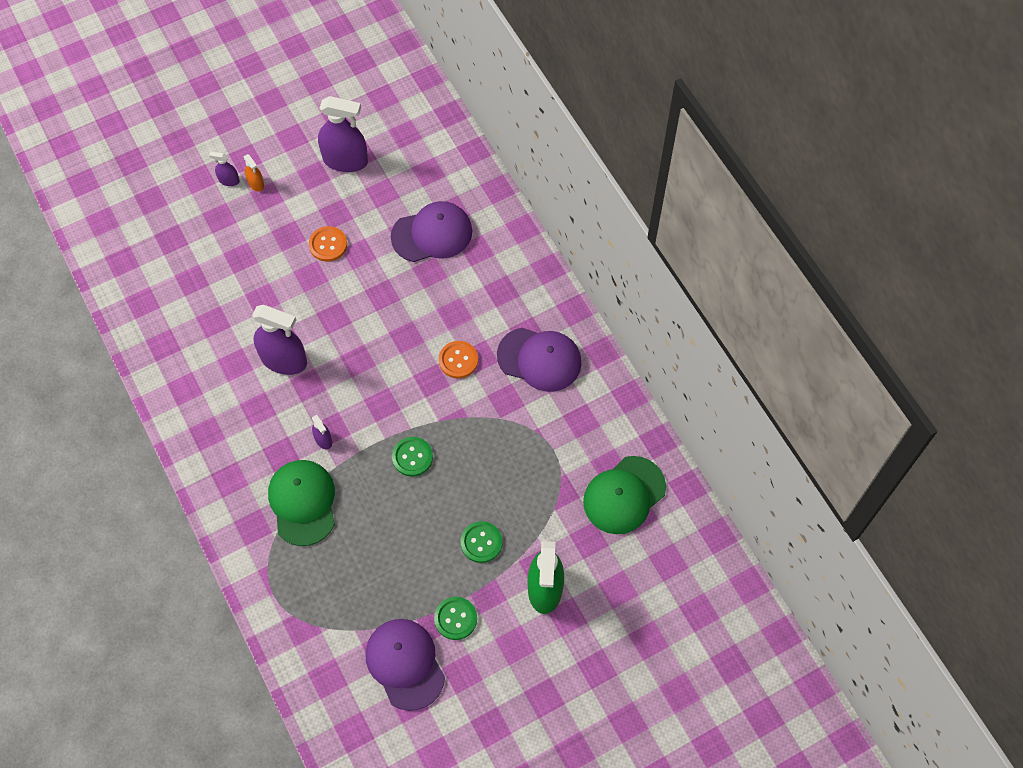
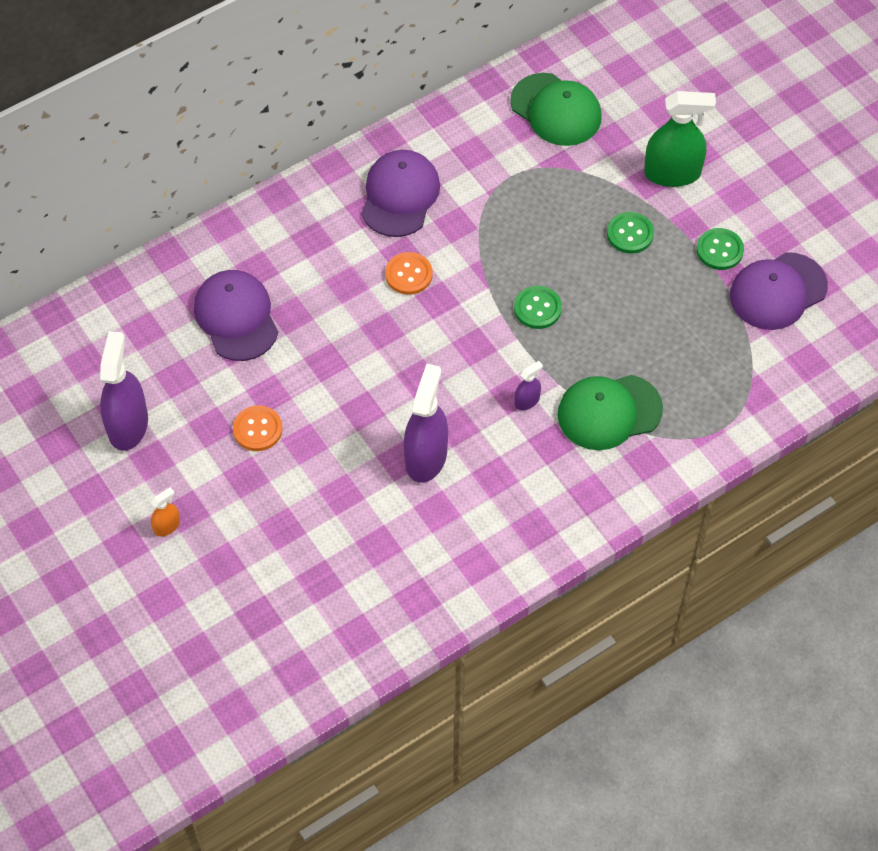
camera: 95 degrees left, 5 degrees down
(229, 180) = (162, 560): purple spray bottle -> none

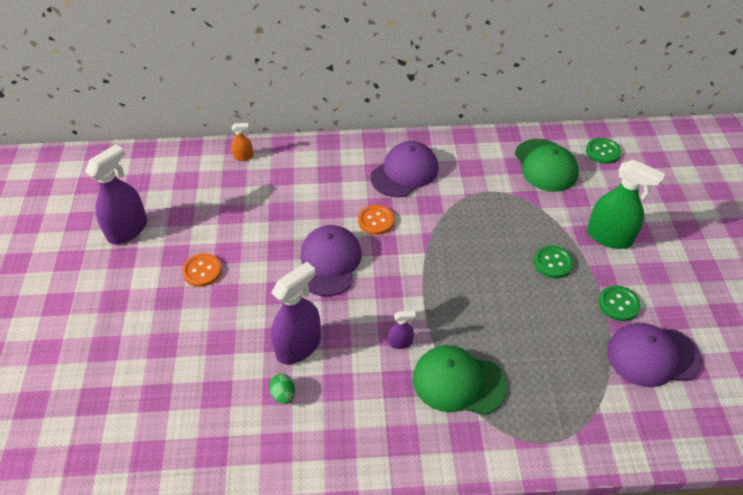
camera: 30 degrees right, 10 degrees down
(167, 526) = (93, 304): orange spray bottle -> orange spray bottle (243, 156)
(236, 317) = (246, 197): purple cap -> purple cap (329, 262)
(446, 512) = (283, 394): none -> green egg
(537, 308) = (451, 282): green button -> green button (602, 152)

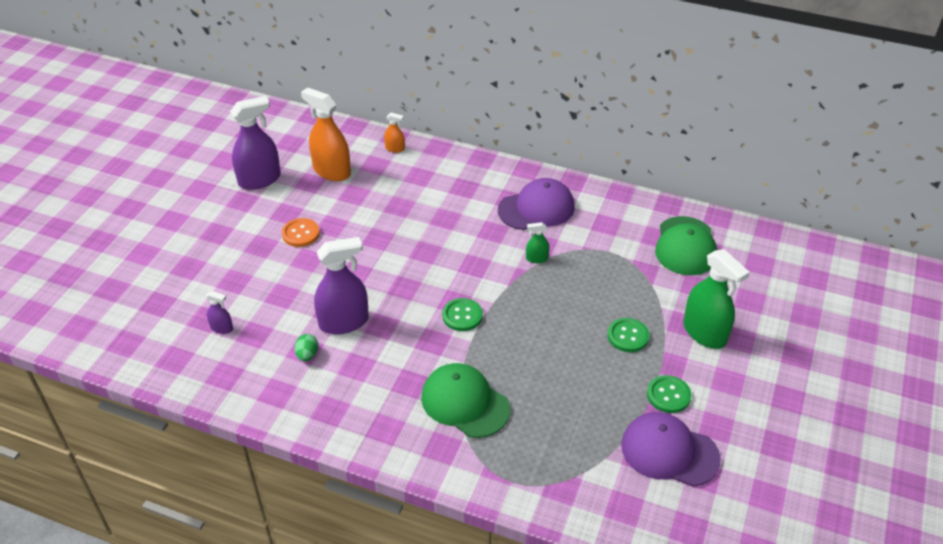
camera: 25 degrees right, 5 degrees down
(196, 198) = (332, 171): none -> orange spray bottle
(329, 262) = (414, 263): purple cap -> none
(376, 221) = (480, 242): orange button -> none
(400, 342) = (434, 352): purple spray bottle -> purple spray bottle (221, 328)
(434, 219) = (537, 258): none -> green spray bottle
(602, 152) = (758, 252): green button -> green button (462, 316)

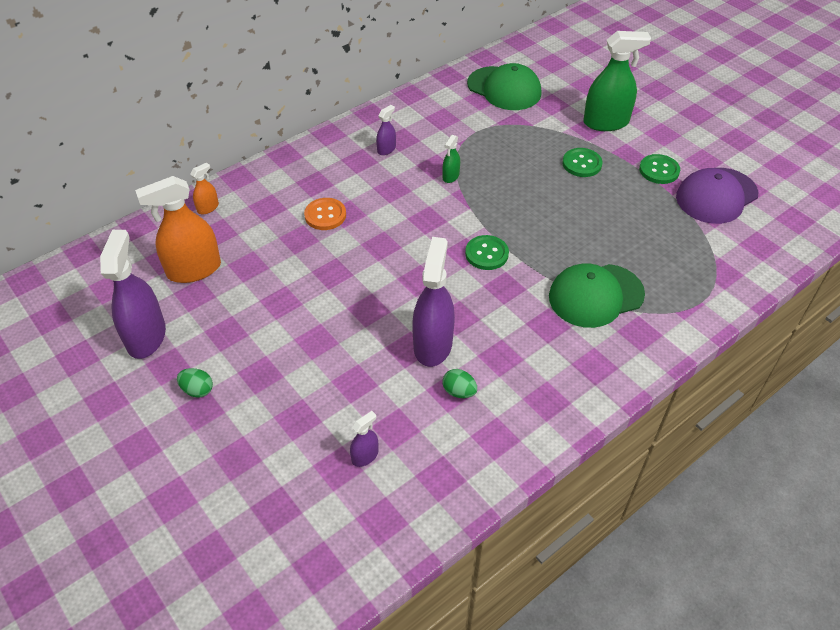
camera: 60 degrees left, 5 degrees up
(230, 223) = (197, 390): none -> green egg
(301, 233) = (271, 332): orange button -> orange button (325, 215)
(536, 208) = (386, 149): purple cap -> purple spray bottle

